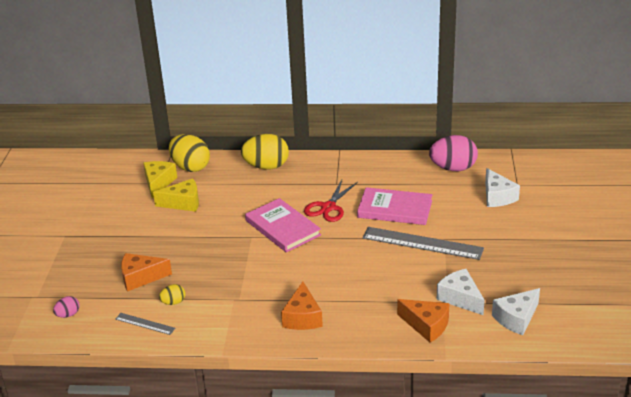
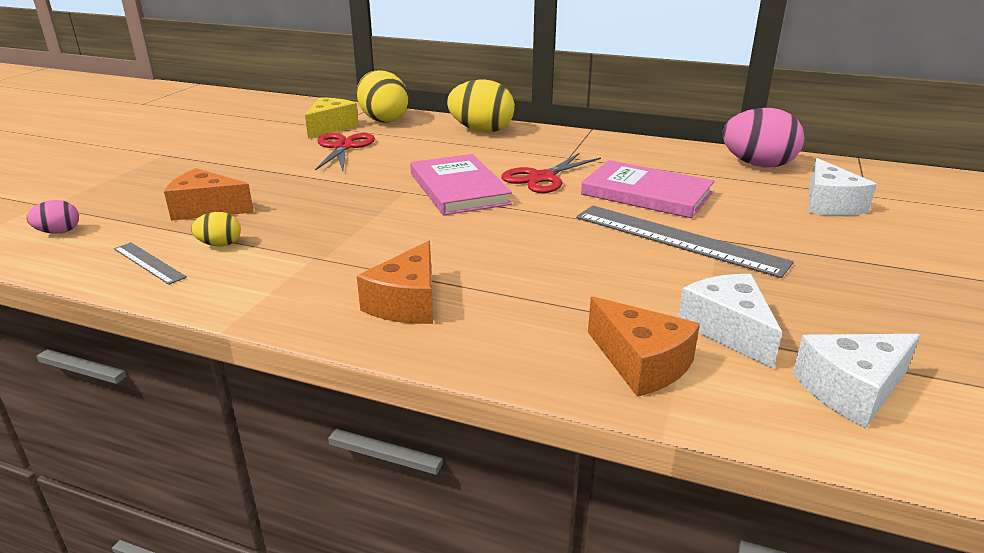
camera: 15 degrees right, 5 degrees down
(183, 203) = (343, 147): yellow cheese -> red scissors

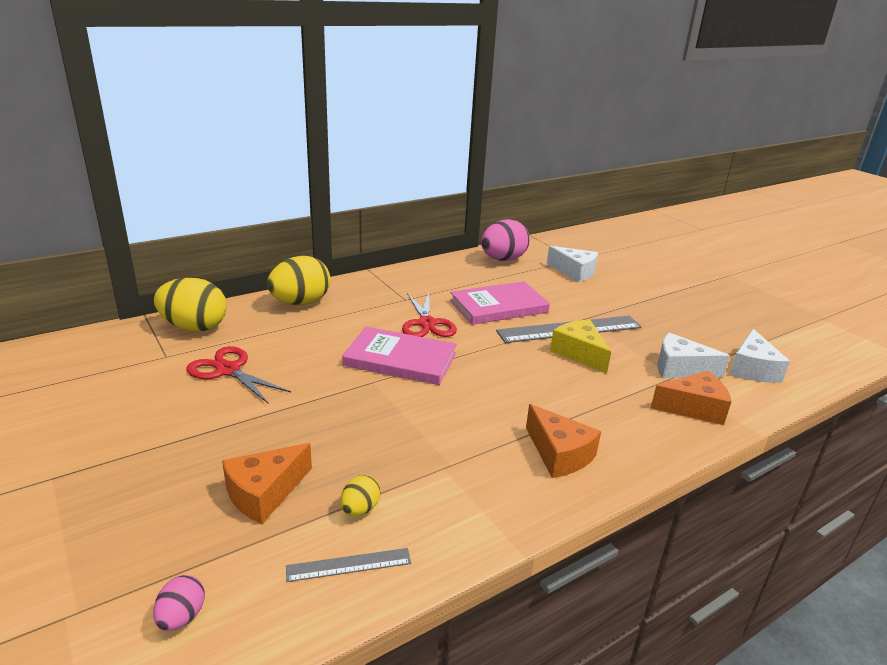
camera: 55 degrees left, 0 degrees up
(330, 127) = (162, 357): yellow cheese -> yellow cheese (579, 353)

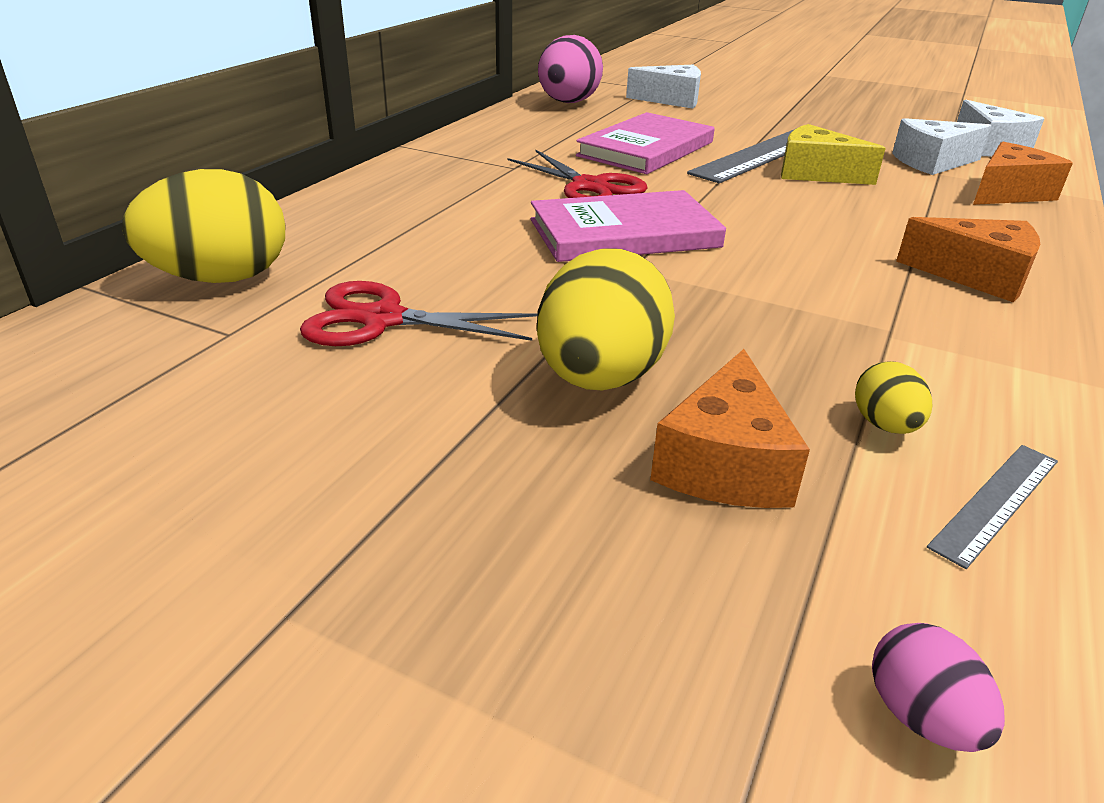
camera: 30 degrees left, 5 degrees up
(300, 303) = (362, 204): yellow egg -> yellow egg (600, 378)

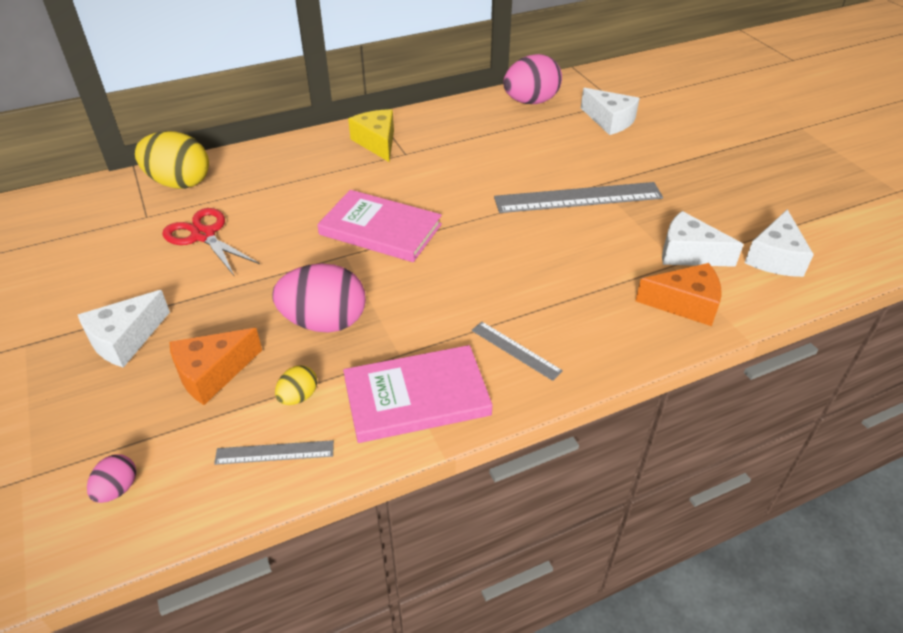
camera: 40 degrees right, 10 degrees up
(495, 496) = (125, 339): none -> white cheese
(589, 186) = (420, 185): red scissors -> none
(600, 378) = (233, 309): yellow egg -> none
(646, 149) = (506, 165): pink book -> pink book (416, 397)
(746, 337) = (324, 322): none -> pink egg
(815, 173) = (578, 229): yellow cheese -> yellow cheese (377, 142)
(976, 276) = (516, 350): orange cheese -> grey ruler

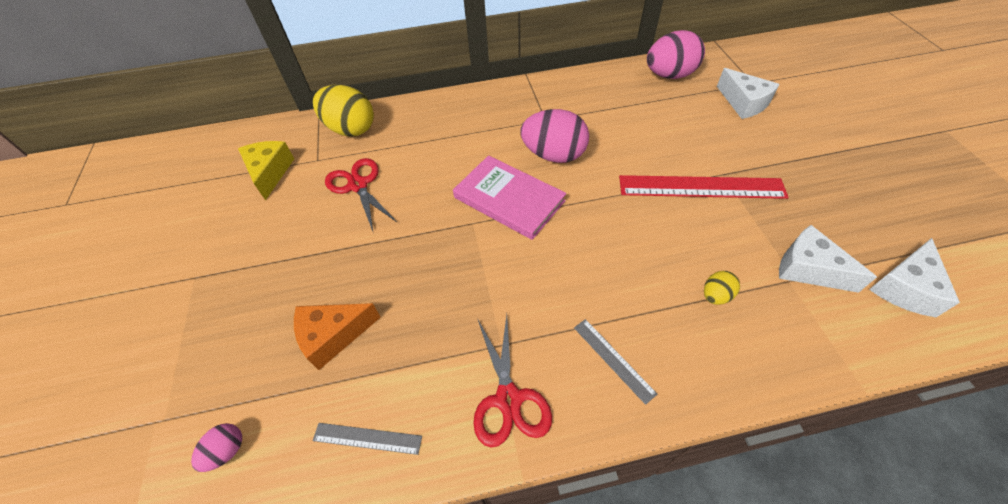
camera: 15 degrees right, 10 degrees up
(125, 339) = (271, 286): white cheese -> none
(298, 397) = (401, 377): yellow egg -> yellow egg (715, 295)
(324, 322) = (440, 295): pink egg -> pink egg (554, 155)
(377, 142) = (522, 105): yellow cheese -> yellow cheese (270, 173)
(416, 397) = (508, 399): pink book -> red scissors
(578, 198) = (701, 187): grey ruler -> red ruler
(685, 303) = (797, 331): orange cheese -> none

